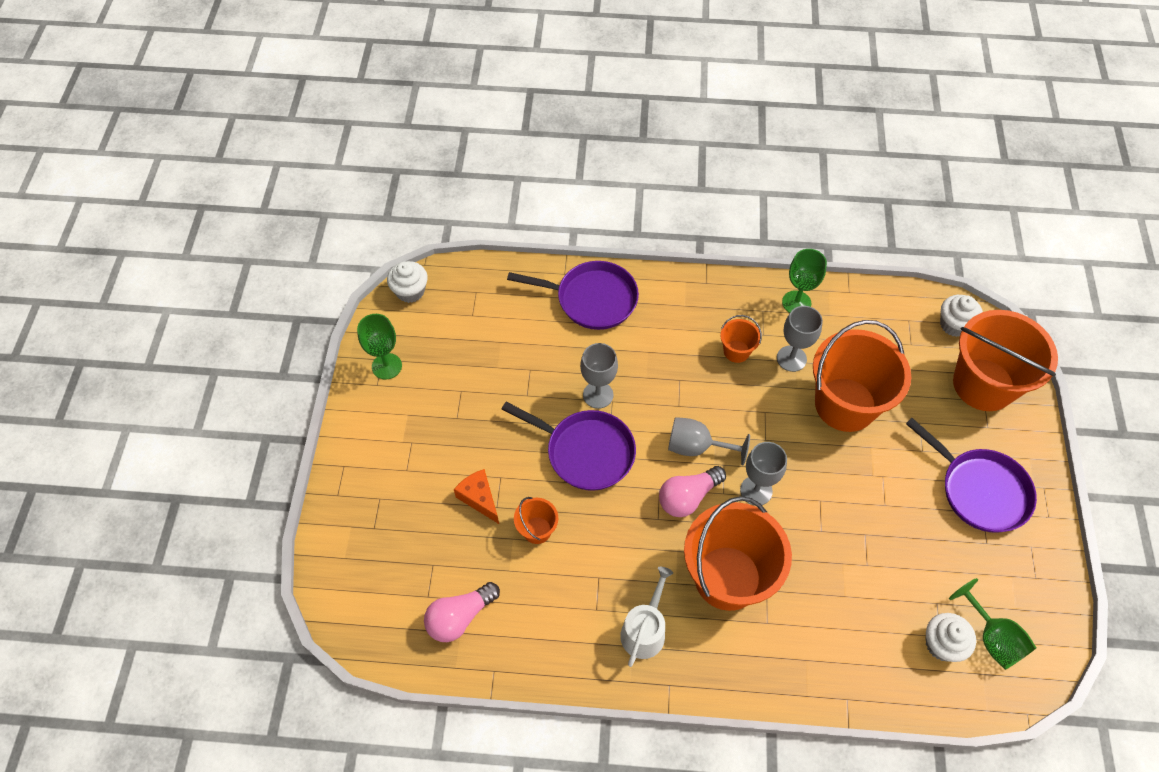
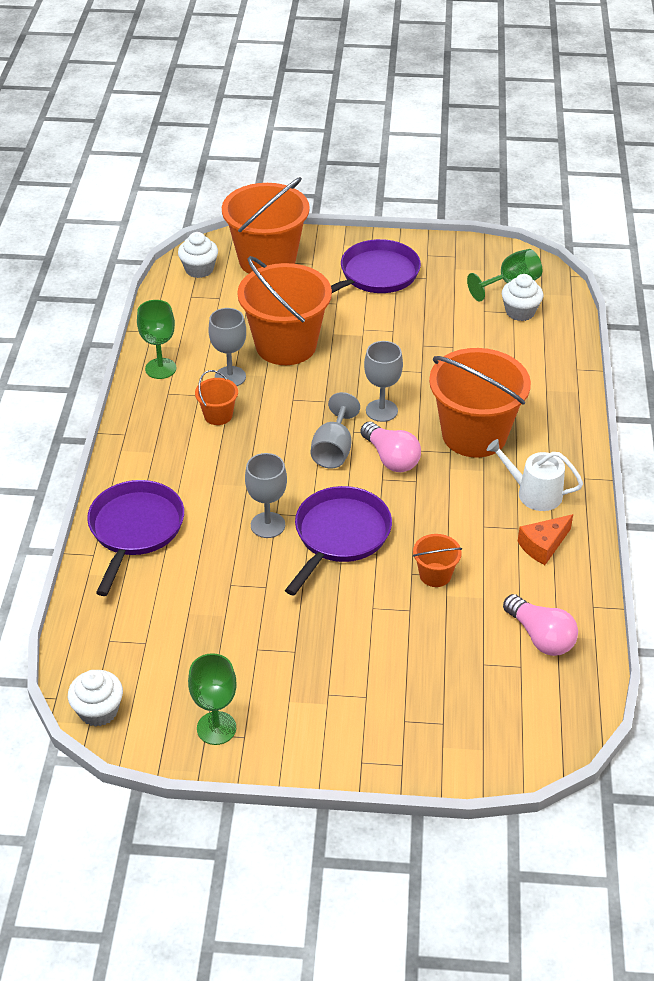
camera: 90 degrees left, 15 degrees down
(479, 498) = (400, 625): orange cheese -> orange cheese (543, 545)

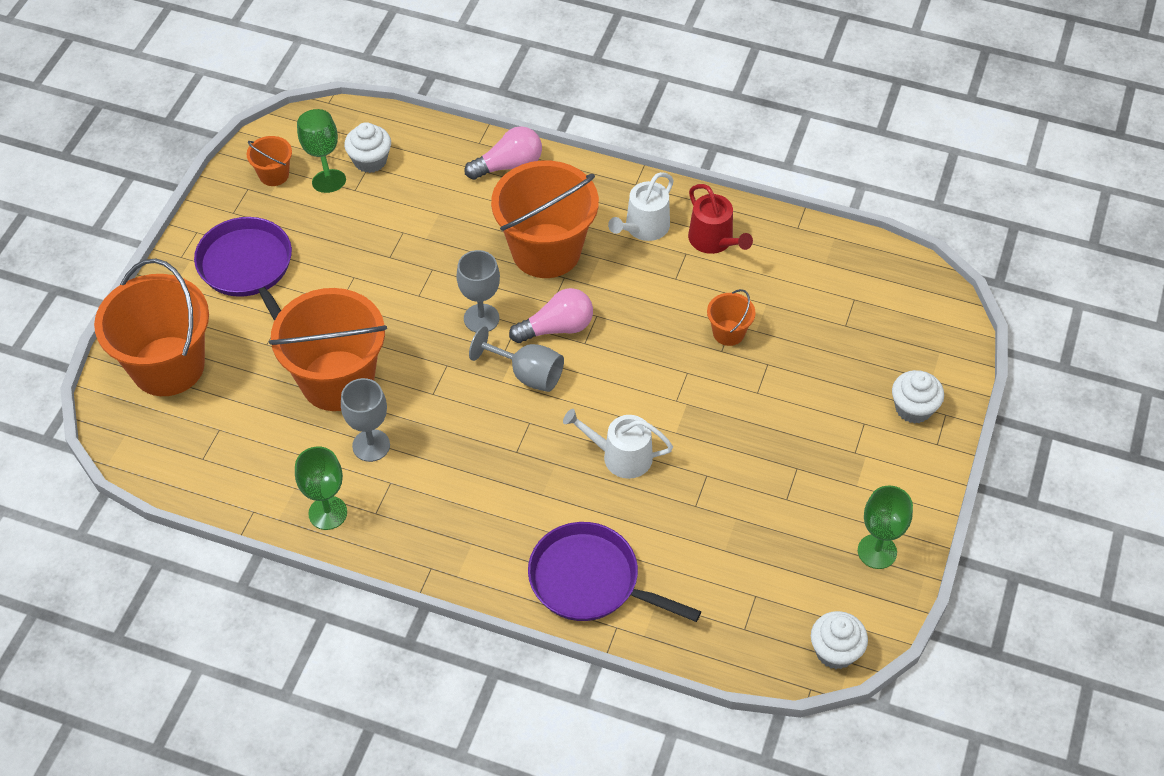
camera: 75 degrees left, 10 degrees up
(199, 269) = (152, 440): white cupcake -> white cupcake (913, 408)
(218, 415) = (433, 469): orange bucket -> orange bucket (274, 175)
(268, 525) = (620, 456): grey goblet -> white watering can
(340, 535) = (654, 397): purple pan -> none
(540, 637) = (824, 275): pink light bulb -> pink light bulb (509, 165)
(543, 545) = (714, 241): orange cheese -> red watering can

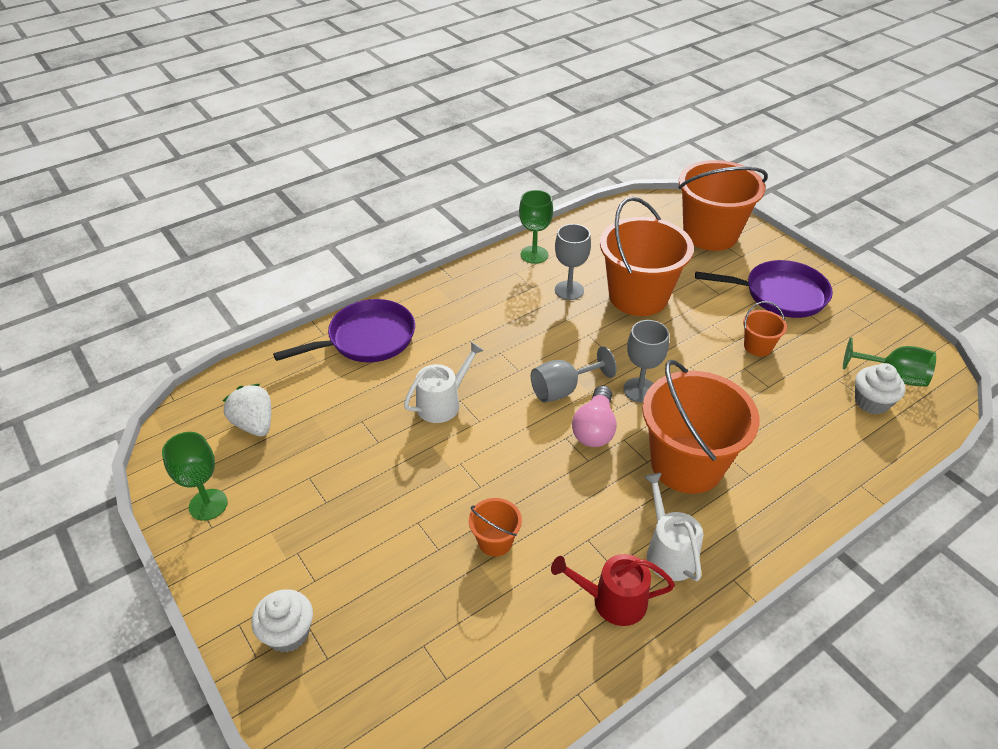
camera: 125 degrees right, 10 degrees down
(274, 175) = (881, 341): orange bucket -> orange bucket (758, 346)
(509, 165) = (816, 492): pink light bulb -> none
(774, 590) = (254, 424): none -> white strawberry
(835, 651) = (177, 429): white cupcake -> none

